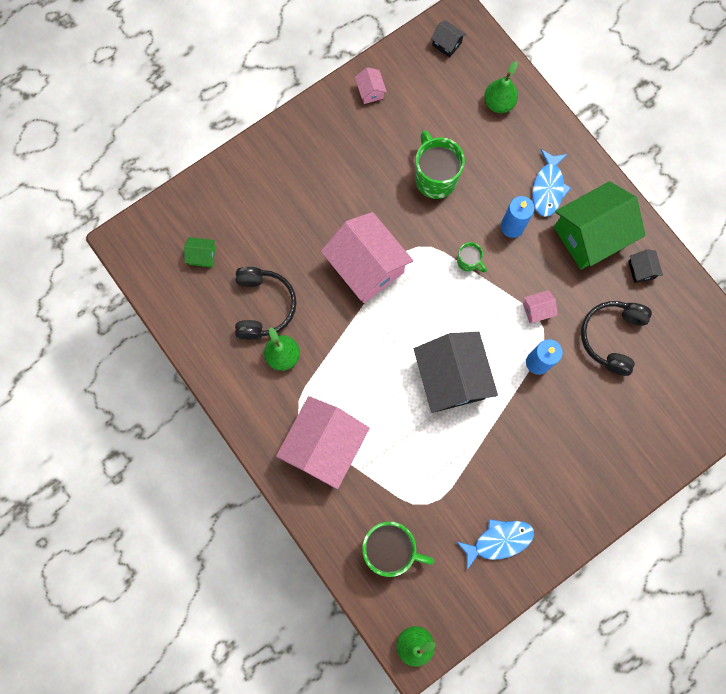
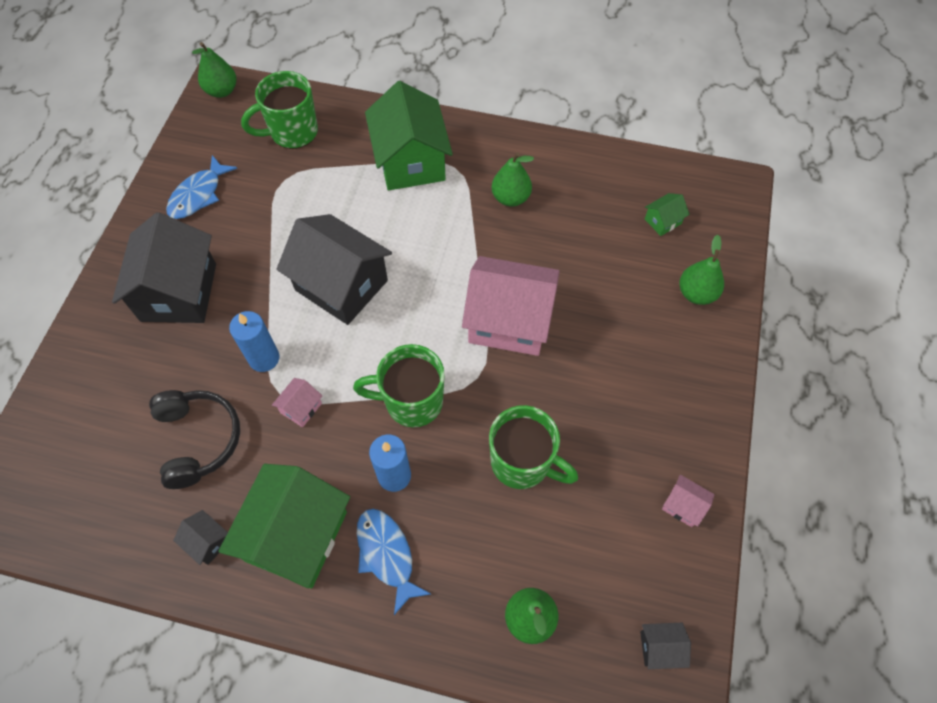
camera: 140 degrees right, 15 degrees down
(236, 193) = (696, 293): none -> green pear
(263, 306) = (567, 221): black headphones -> none
(324, 445) = (411, 161): pink house -> green house
(468, 262) = (411, 402): green mug -> green mug, size x1.98
(563, 460) = (179, 292): none -> black house

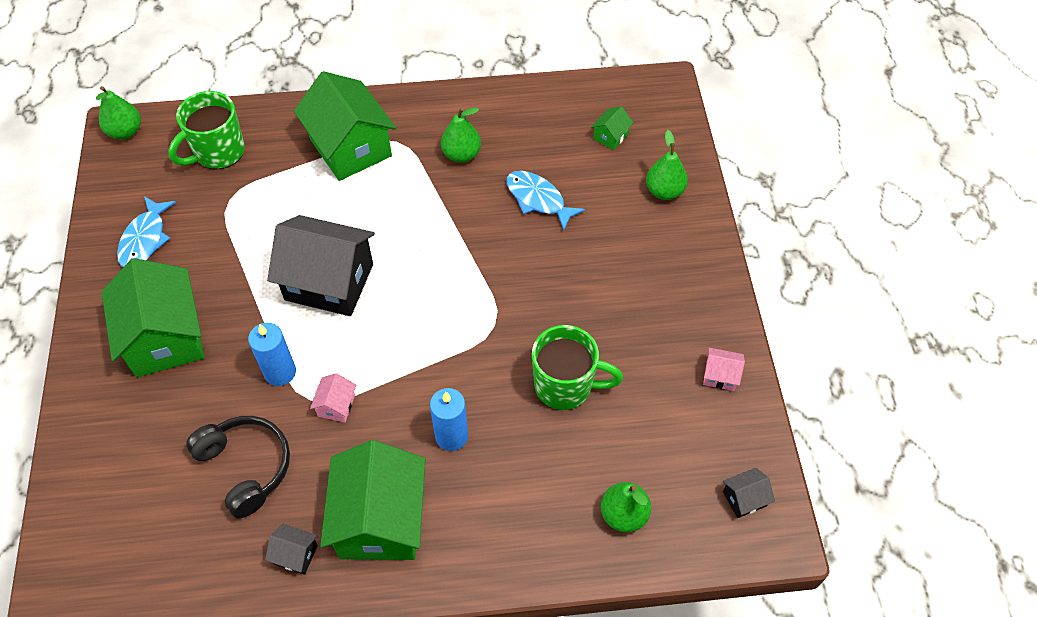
camera: 20 degrees left, 5 degrees down
(179, 292) = (165, 338): black house -> green house
(387, 555) = (473, 506): blue fish -> blue fish (538, 199)
(411, 402) = (441, 366): green mug -> none
(509, 321) = (504, 266): pink house -> none

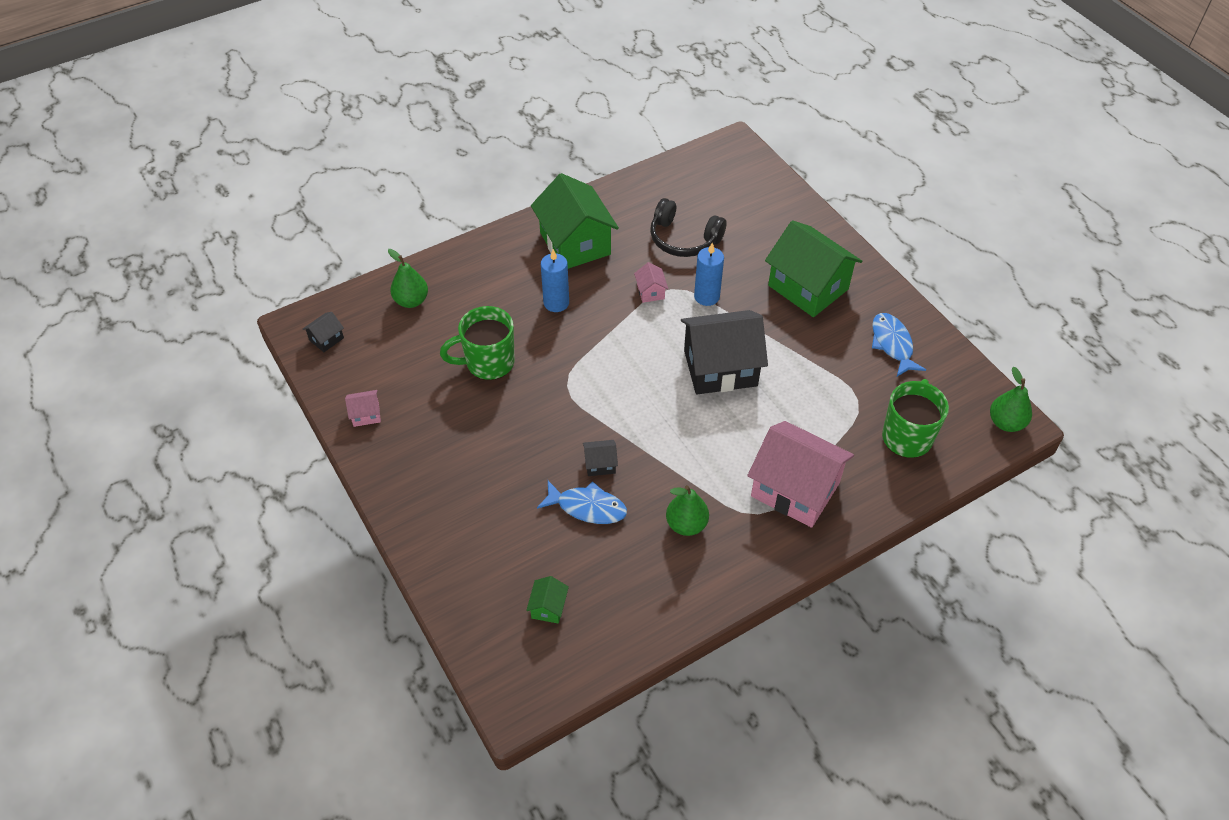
camera: 155 degrees right, 5 degrees down
(295, 554) = (616, 211): black house -> black house (600, 464)
(350, 147) = (795, 489): green house -> pink house
(664, 191) = (468, 564): green pear -> none

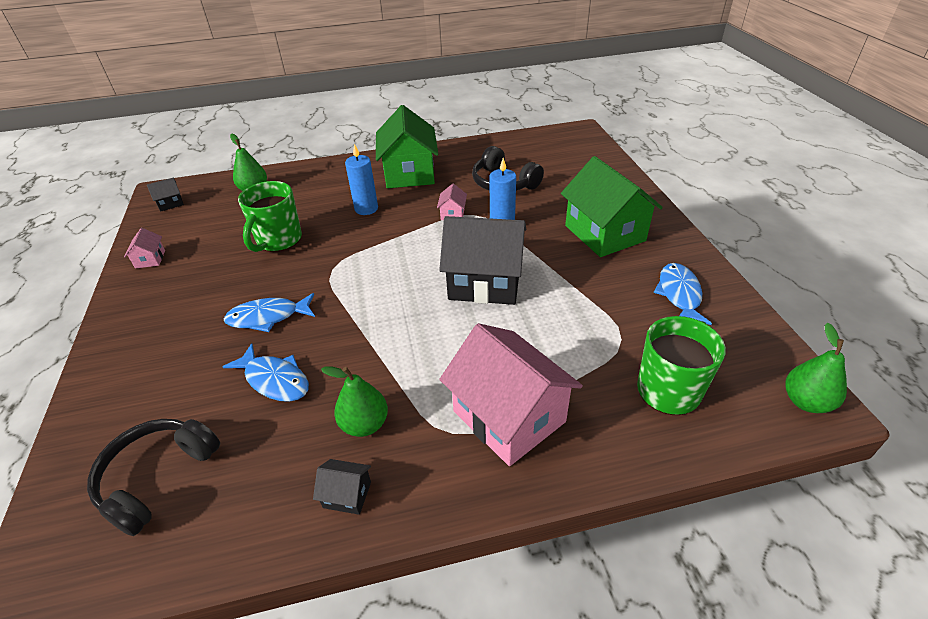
camera: 20 degrees right, 10 degrees down
(366, 414) = (150, 259): pink house -> pink house turned 75 degrees clockwise
(488, 363) = (278, 240): green mug -> green mug turned 75 degrees counterclockwise
(539, 450) = (268, 317): none -> blue fish
(548, 607) = (157, 477): green house -> black headphones
(600, 464) = (315, 342): black house -> black house (347, 494)

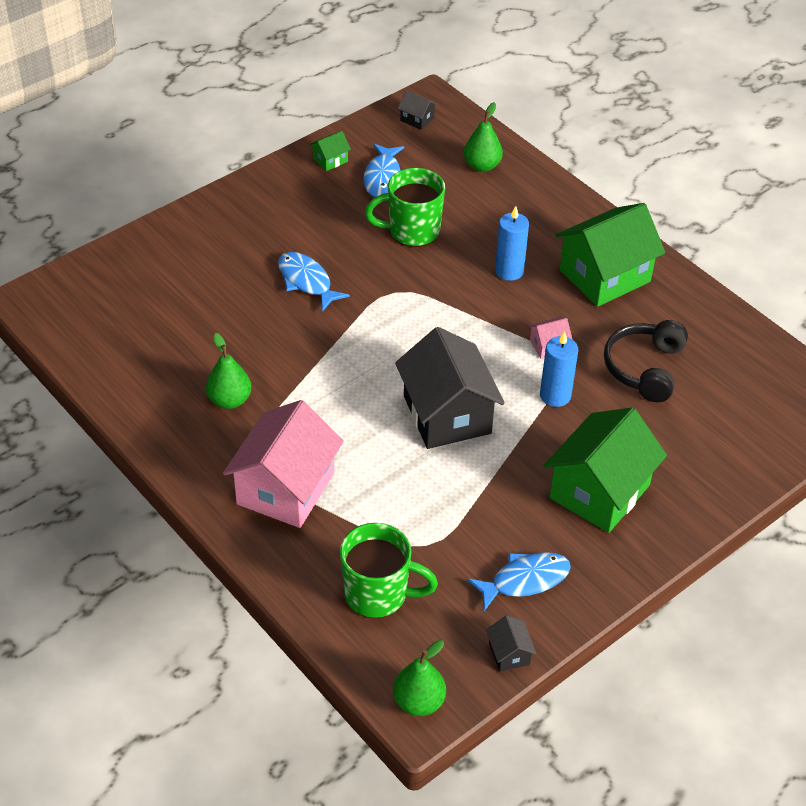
camera: 60 degrees right, 5 degrees up
(150, 259) = (330, 160): pink house -> green house
(157, 477) = (127, 309): black headphones -> none
(274, 380) = (242, 324): blue fish -> blue fish (383, 177)
(347, 494) = (165, 418): black house -> black house (509, 653)

